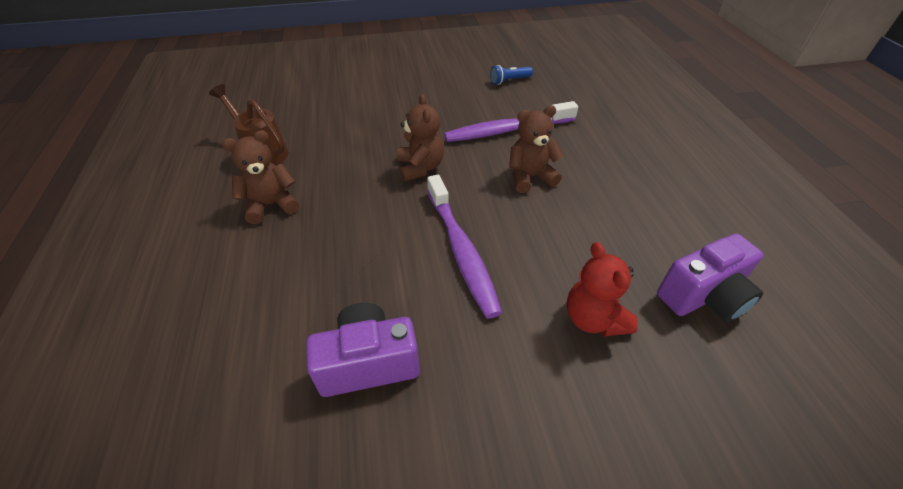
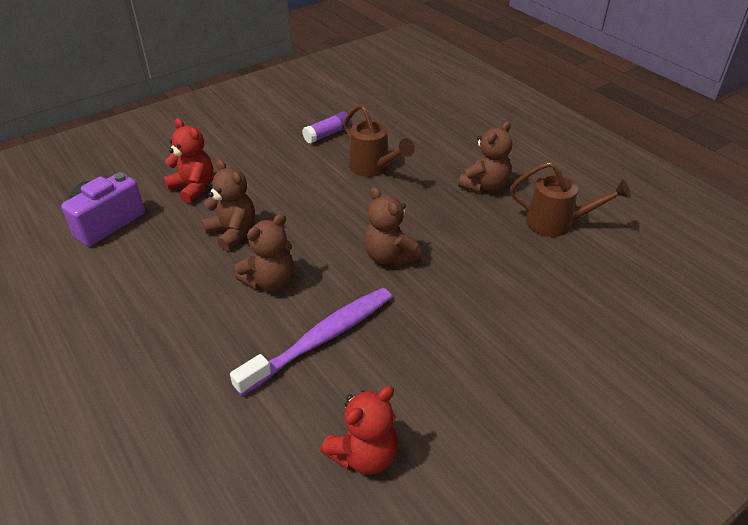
camera: 155 degrees right, 5 degrees down
(357, 270) = (373, 168): none -> brown watering can
(368, 363) = (327, 134): purple camera -> purple glue stick
(461, 250) = (306, 200): purple toothbrush -> none
(509, 81) = (364, 455): blue flashlight -> red teddy bear
(553, 235) = (233, 232): none -> brown teddy bear

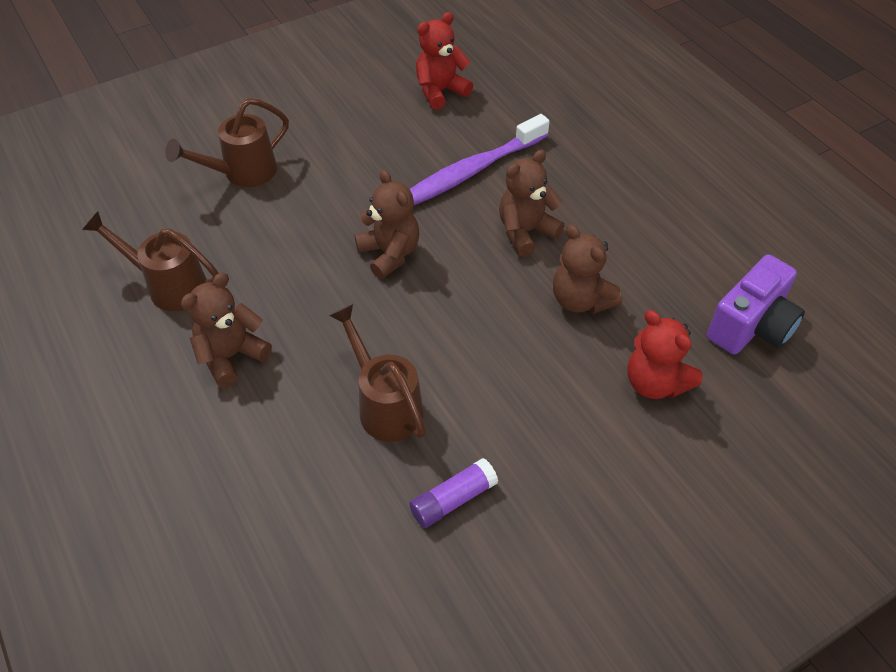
camera: 175 degrees left, 10 degrees up
(555, 322) = (242, 173): none -> brown watering can

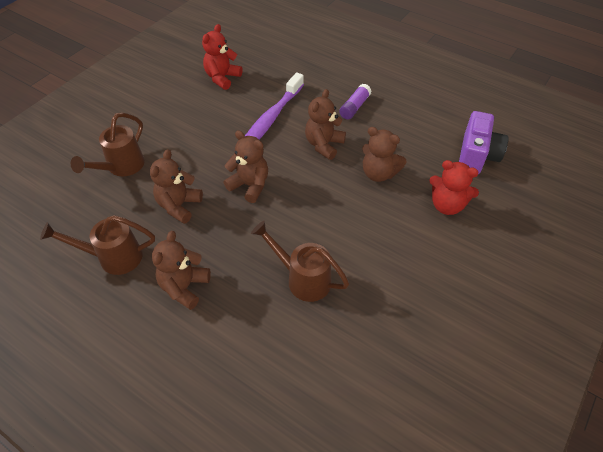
camera: 25 degrees left, 0 degrees up
(284, 249) = (179, 206): none -> brown teddy bear
(453, 499) = (378, 319): purple glue stick -> purple glue stick (354, 107)

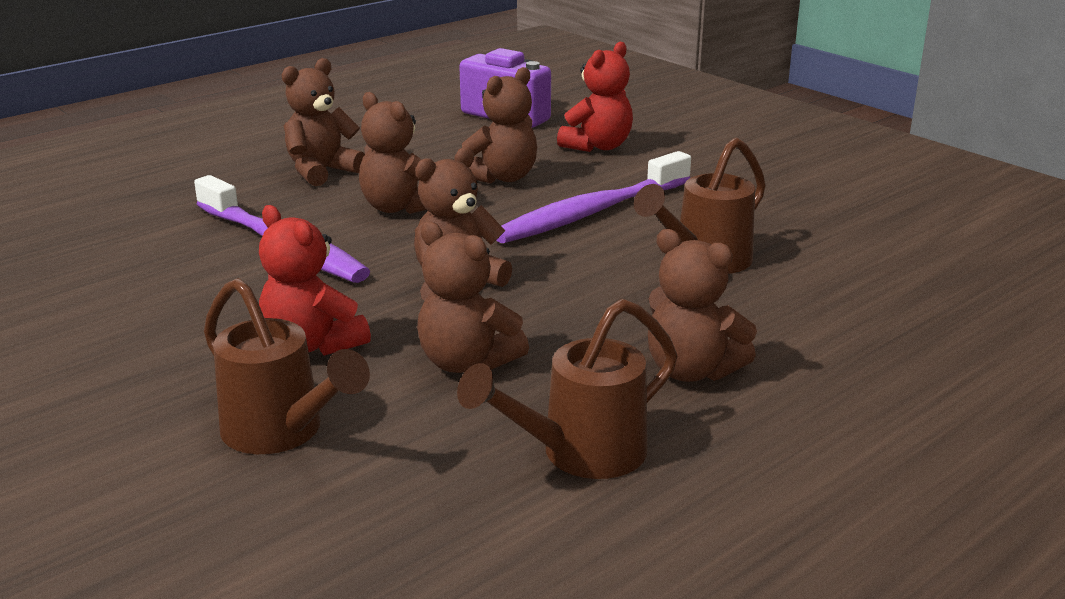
camera: 75 degrees left, 25 degrees down
(113, 257) = (580, 454): brown watering can -> brown watering can turned 45 degrees clockwise
(222, 78) = (82, 280): red teddy bear -> red teddy bear (312, 345)
(348, 220) = (592, 212): none -> purple toothbrush
(354, 107) = (322, 171): purple glue stick -> brown teddy bear

